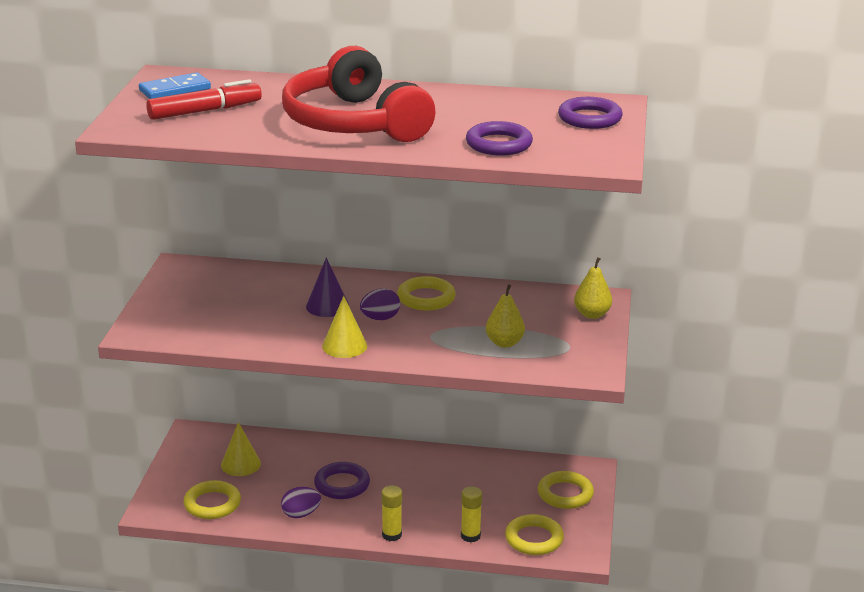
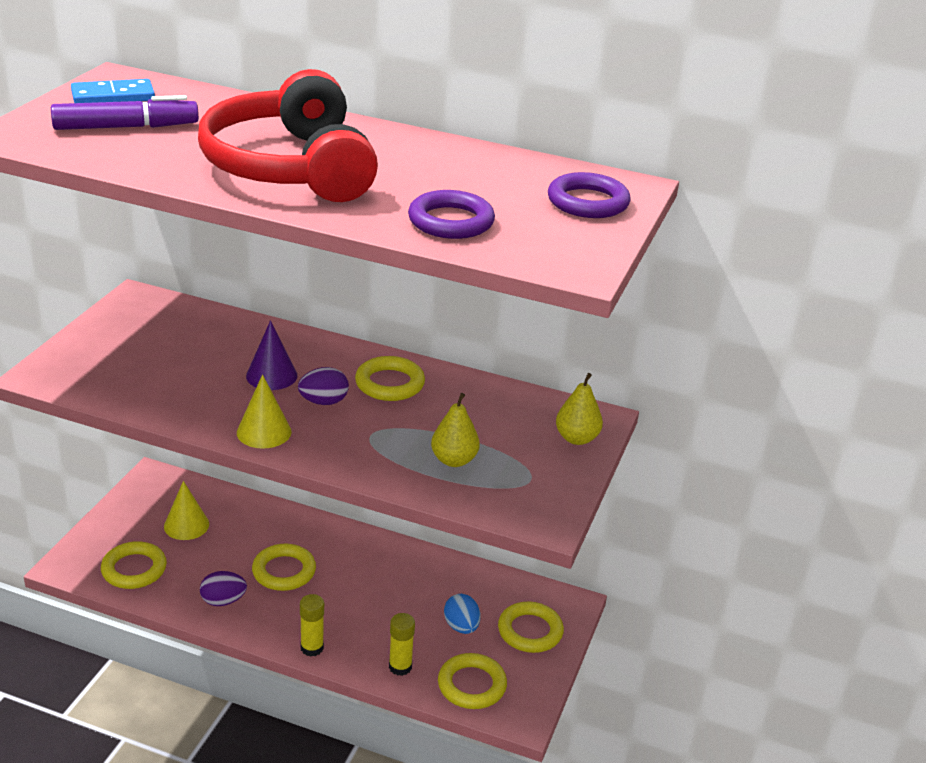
camera: 10 degrees right, 5 degrees up
(205, 111) = (126, 127): red marker -> purple marker
(342, 484) = (284, 571): purple ring -> yellow ring
(508, 500) = (461, 627): none -> blue egg

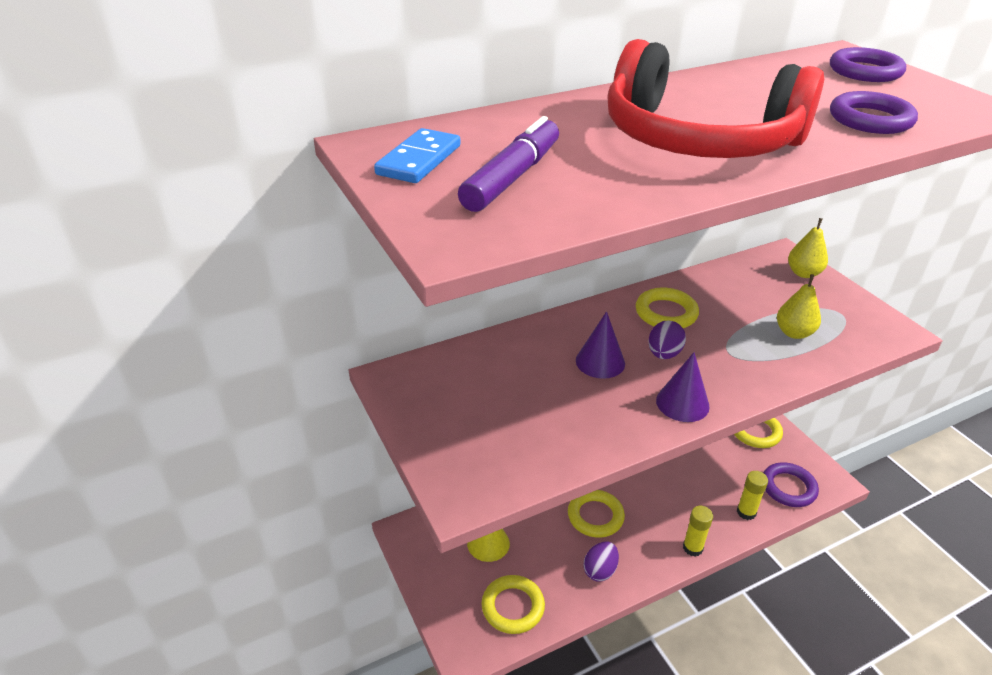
camera: 45 degrees left, 5 degrees up
(264, 432) = (682, 403): yellow cone -> purple cone
(461, 627) = (727, 459): blue egg -> none
(472, 685) = (788, 488): yellow ring -> purple ring

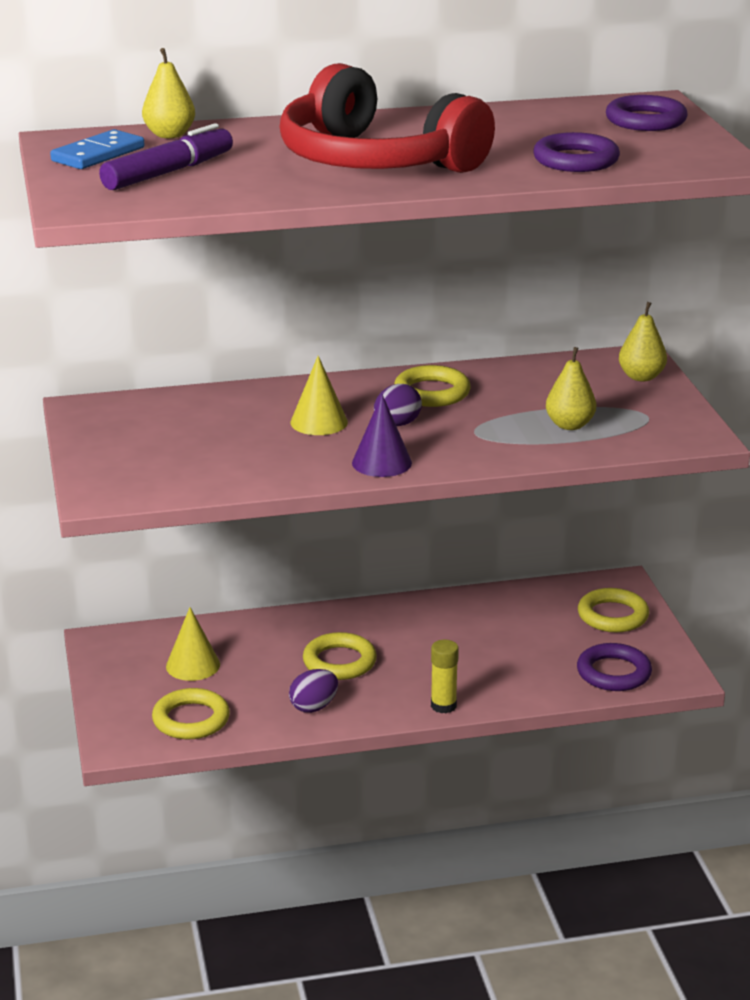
camera: 15 degrees right, 10 degrees down
(472, 127) = (169, 135): none -> yellow pear
(600, 362) = (319, 422): purple cone -> yellow cone
(746, 512) = (538, 686): yellow glue stick -> none

